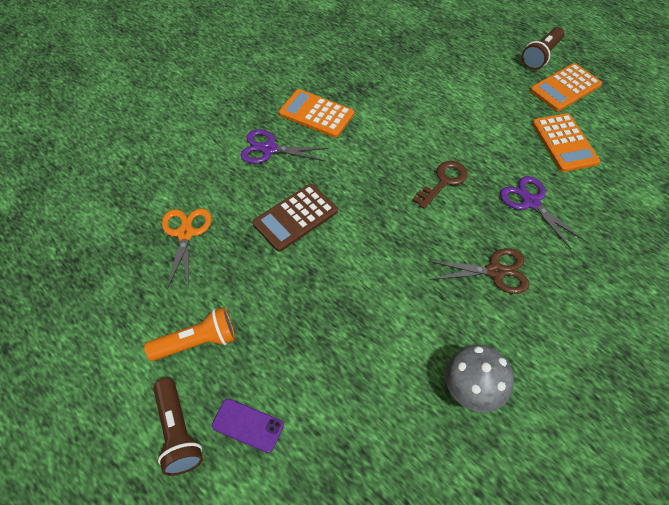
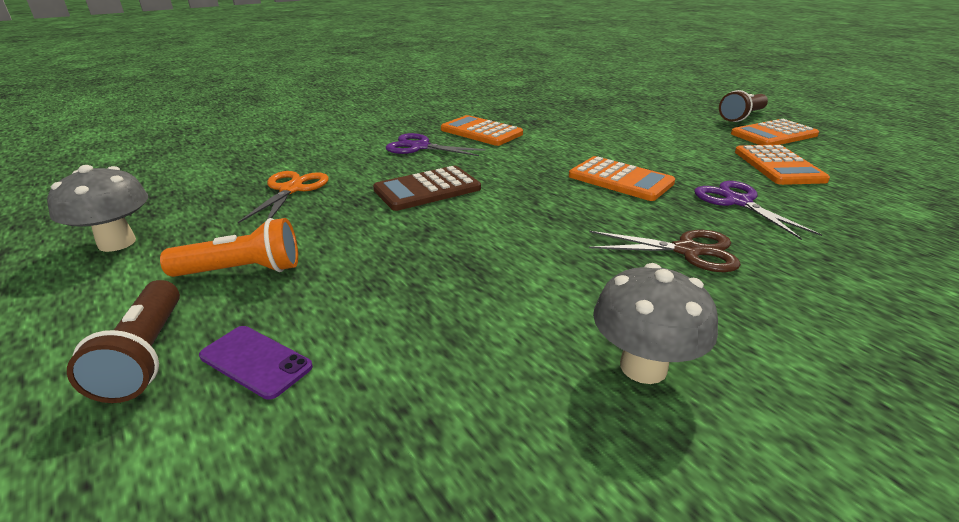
camera: 10 degrees right, 25 degrees down
(86, 325) = (117, 243): none -> grey mushroom
(443, 181) = (620, 180): brown key -> orange calculator

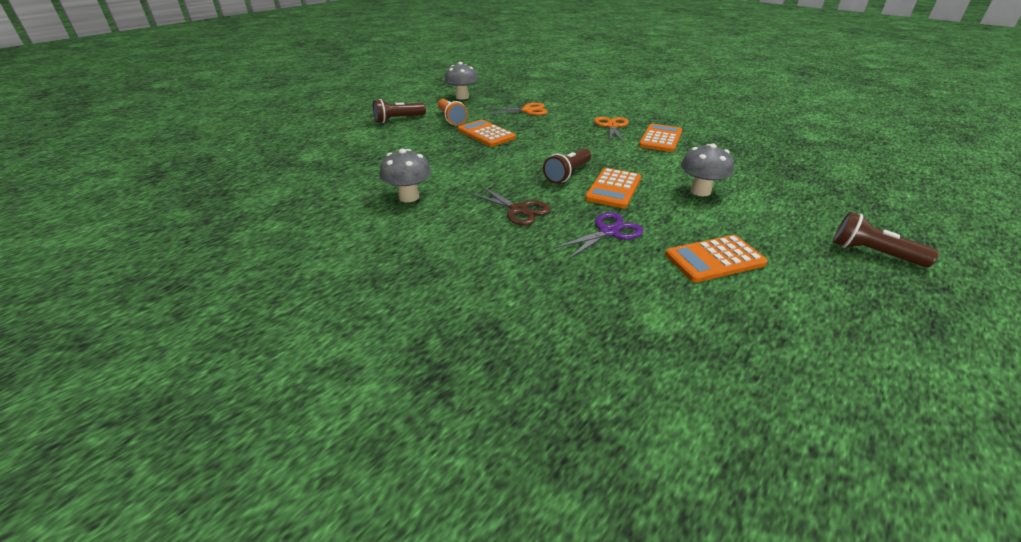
camera: 75 degrees right, 5 degrees up
(255, 361) = (398, 133): purple phone -> none
(419, 147) = (612, 126): purple scissors -> orange scissors
(427, 189) = (550, 137): brown calculator -> none
(569, 199) = (567, 174): none -> brown flashlight
(630, 143) = (700, 191): none -> grey mushroom
(687, 251) = (518, 210): brown scissors -> brown scissors turned 45 degrees counterclockwise
(773, 134) = (823, 268): orange calculator -> orange calculator (486, 134)

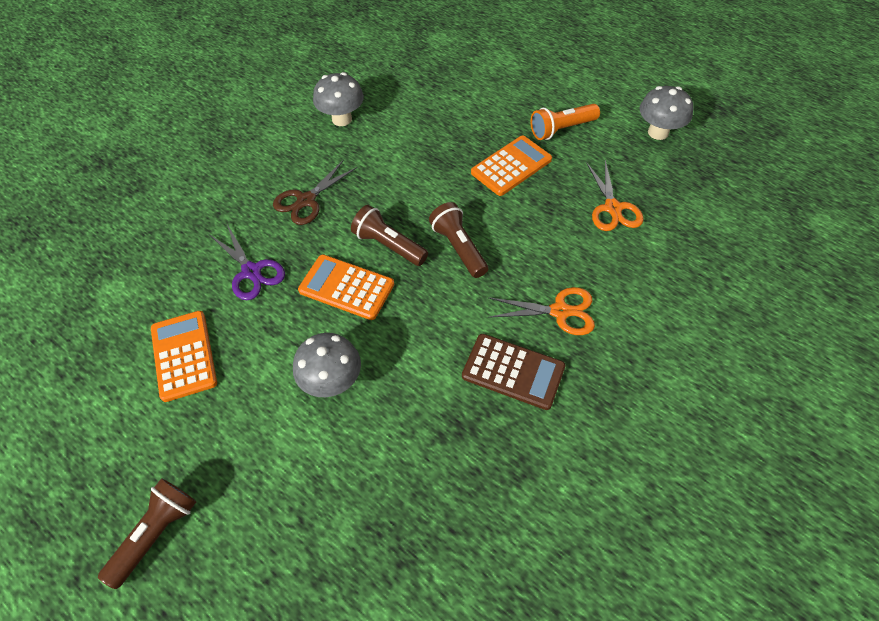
camera: 90 degrees right, 20 degrees up
(398, 119) = (552, 82): brown flashlight -> brown flashlight (458, 247)
(660, 139) = (513, 372): orange calculator -> brown calculator

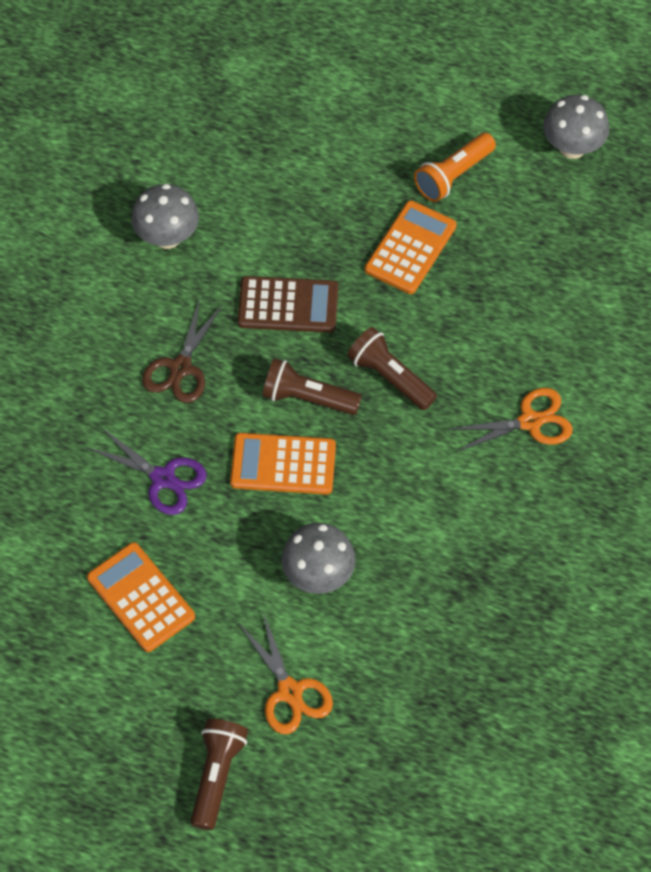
camera: 20 degrees left, 5 degrees up
(513, 372) = (504, 505): brown calculator -> brown calculator (288, 305)
(612, 208) = (549, 273): orange scissors -> orange scissors (290, 692)

